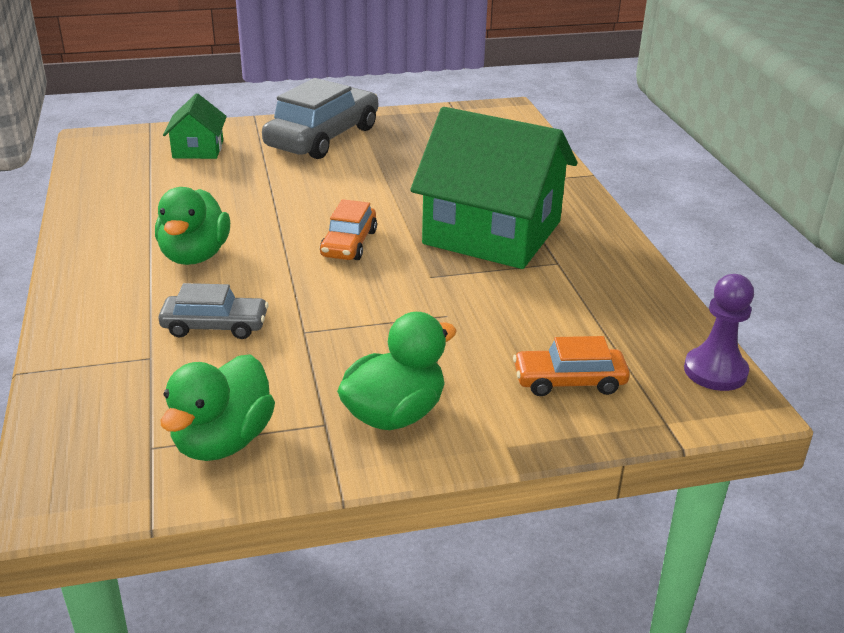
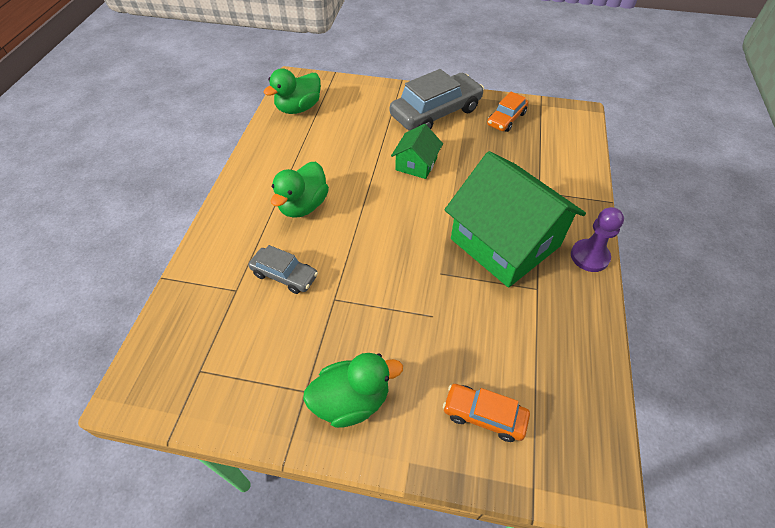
camera: 25 degrees right, 20 degrees up
(198, 149) = (352, 105): green house -> green house (416, 164)
(223, 441) = (240, 382): green duck -> green duck (298, 108)
(349, 243) = (402, 223): orange car -> orange car (506, 119)
(715, 371) = (600, 449): purple pawn -> purple pawn (589, 256)

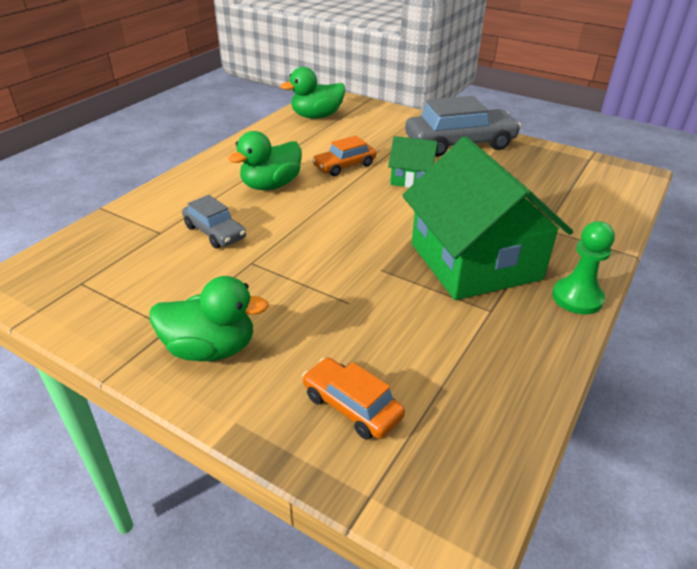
camera: 20 degrees right, 15 degrees down
(416, 164) = (411, 178): green house -> green house turned 60 degrees clockwise
(506, 119) = (539, 162): orange car -> orange car (344, 166)
(589, 256) = (577, 298): purple pawn -> green pawn

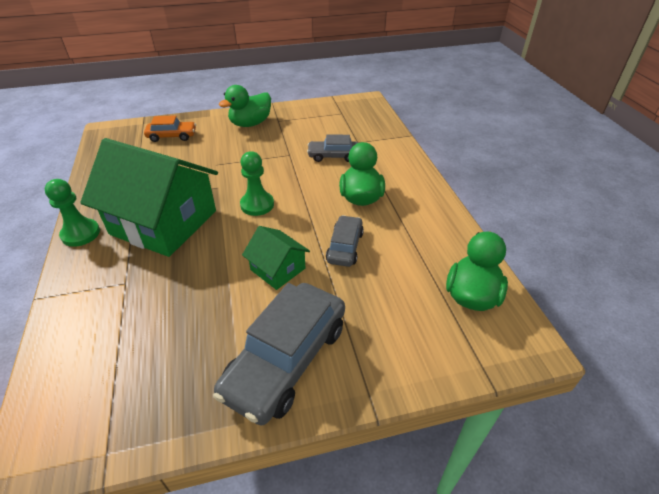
camera: 135 degrees right, 5 degrees up
(344, 166) = (345, 247): orange car -> grey car
(365, 228) = (257, 205): none -> green pawn
(411, 178) = (278, 269): green house -> green house turned 75 degrees clockwise

